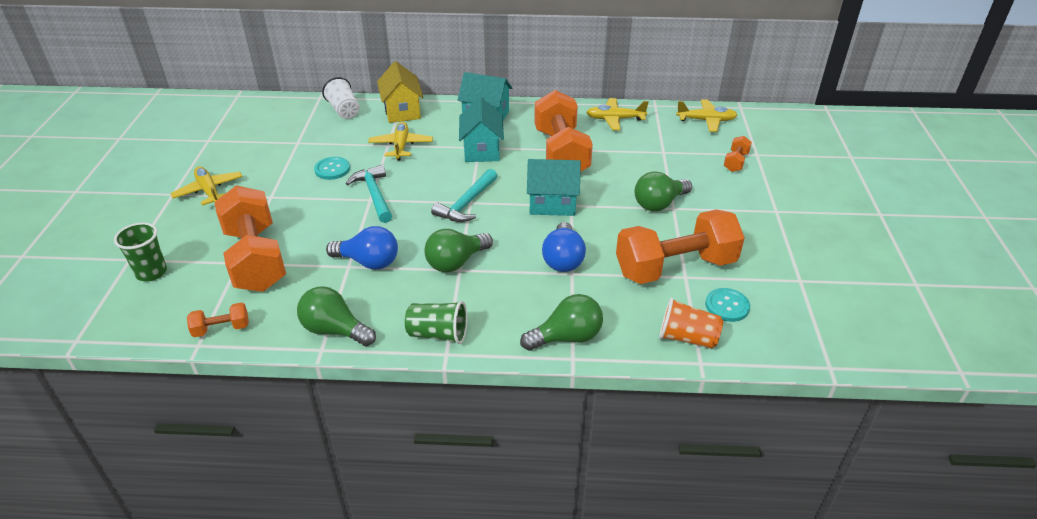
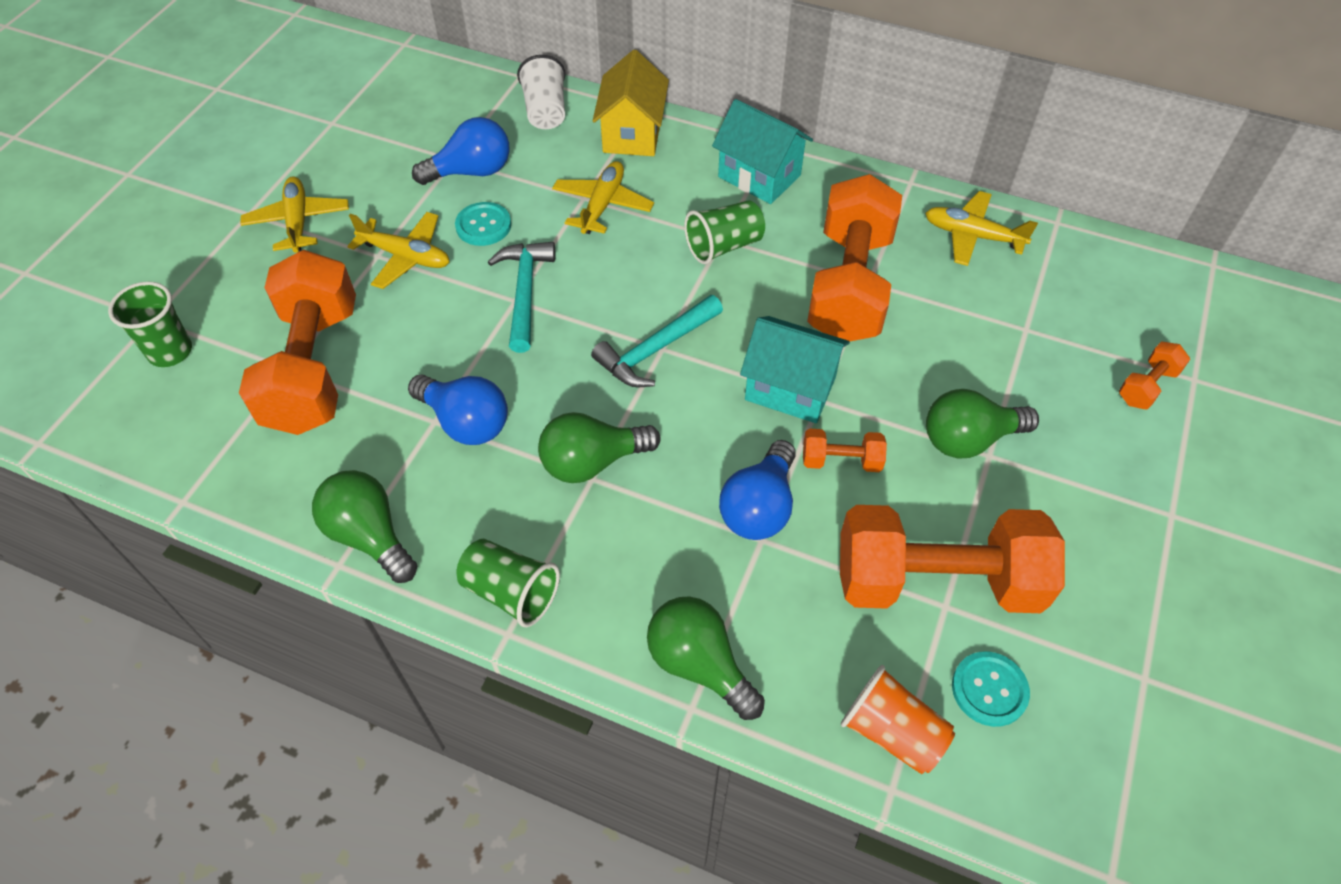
camera: 20 degrees right, 15 degrees up
(221, 329) = (222, 482): orange dumbbell -> orange dumbbell (841, 460)
(312, 146) = (471, 172): none -> blue light bulb
(482, 150) = (724, 246): turquoise house -> green cup
(566, 337) = (699, 664): green light bulb -> green light bulb turned 135 degrees counterclockwise
(706, 120) = (1134, 279): yellow plane -> yellow plane (405, 256)

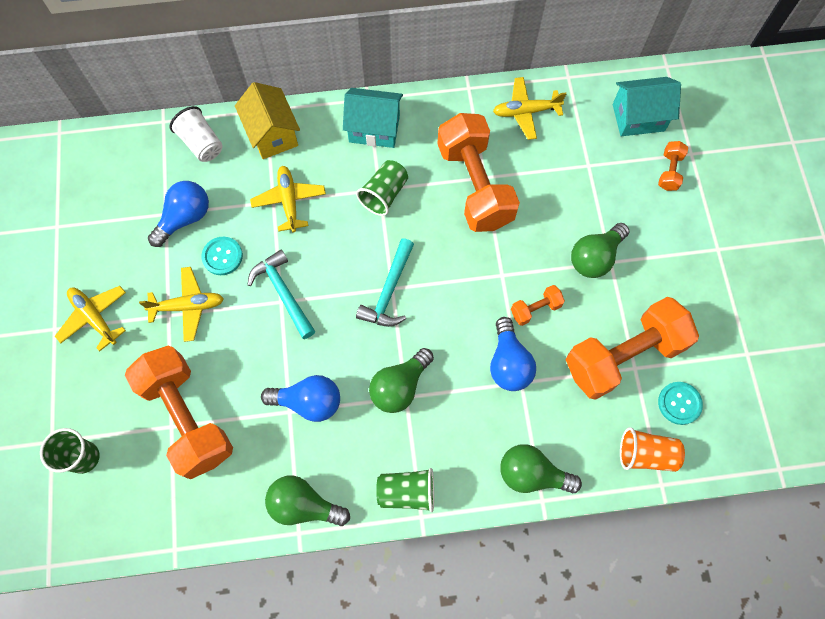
camera: 30 degrees left, 15 degrees up
(790, 388) = (481, 276): turquoise house -> turquoise house (638, 117)

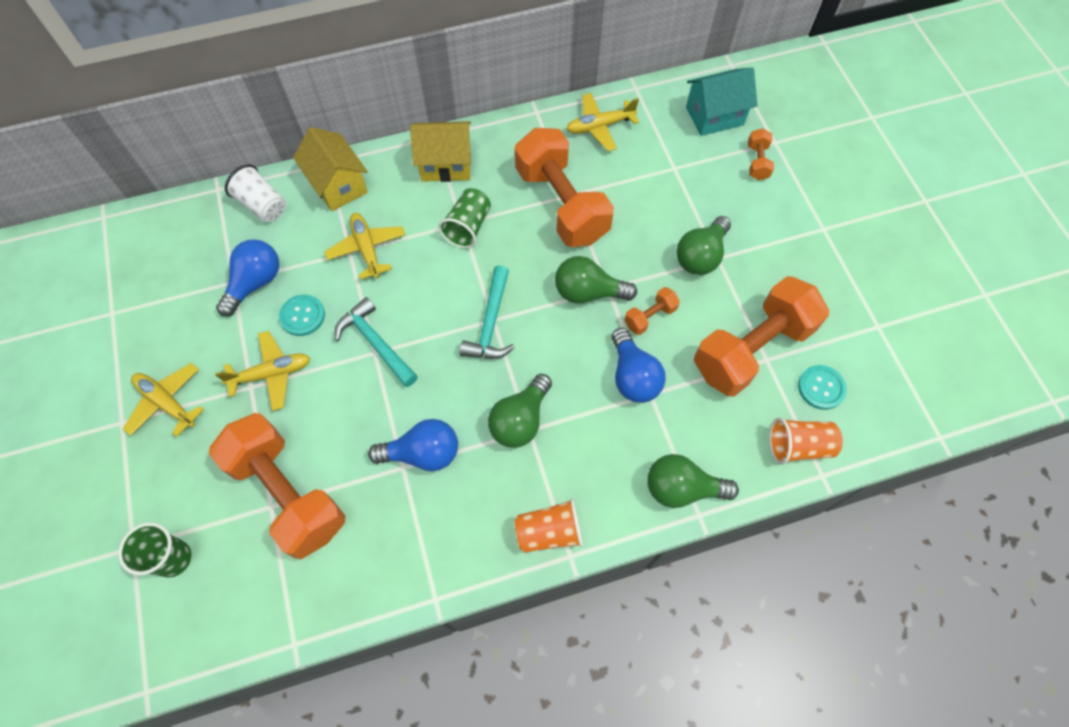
camera: 10 degrees left, 5 degrees down
(304, 505) = (436, 567): green light bulb -> green light bulb (588, 292)
(374, 129) = (446, 164): turquoise house -> yellow house
(407, 492) = (549, 532): green cup -> orange cup

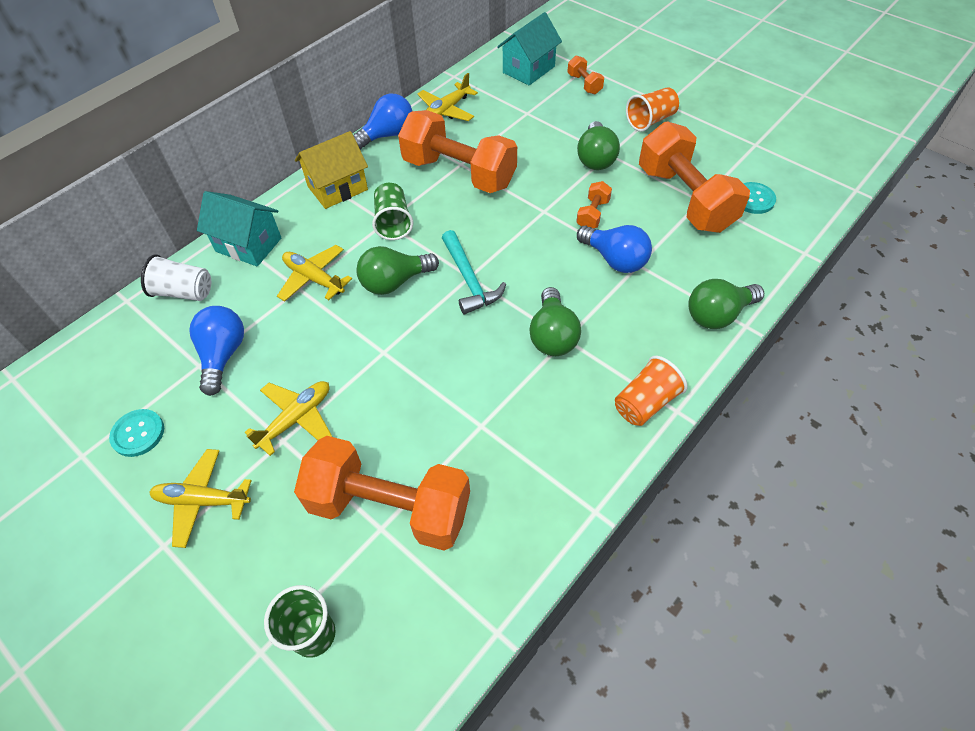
camera: 30 degrees left, 10 degrees down
(302, 316) = (291, 358): turquoise button -> turquoise button (138, 433)
(338, 185) = (248, 245): yellow house -> turquoise house
(375, 343) = (378, 344): turquoise hammer -> none
(422, 453) = (490, 405): blue light bulb -> blue light bulb (387, 135)
(588, 292) = (531, 221): green light bulb -> green light bulb (394, 282)
(751, 349) = (684, 199): orange dumbbell -> orange dumbbell turned 45 degrees counterclockwise
(798, 446) = (772, 243): orange cup -> orange cup (650, 121)

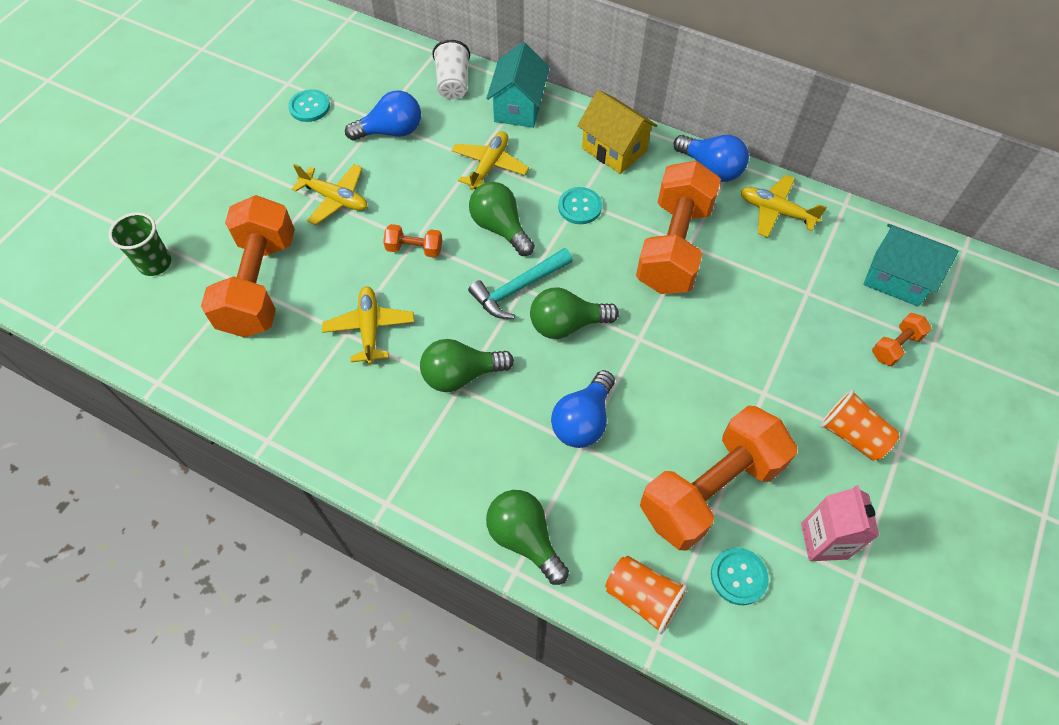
camera: 75 degrees right, 5 degrees up
(203, 500) = (256, 165): yellow plane -> yellow plane (370, 329)
(393, 222) = (579, 207): green cup -> turquoise button
(592, 214) = (649, 388): orange dumbbell -> orange dumbbell (414, 249)
(595, 158) = (750, 379): green light bulb -> green light bulb (566, 324)
(645, 403) = (391, 472): orange cup -> orange cup (643, 597)
(728, 153) = (824, 541): none -> pink carton

